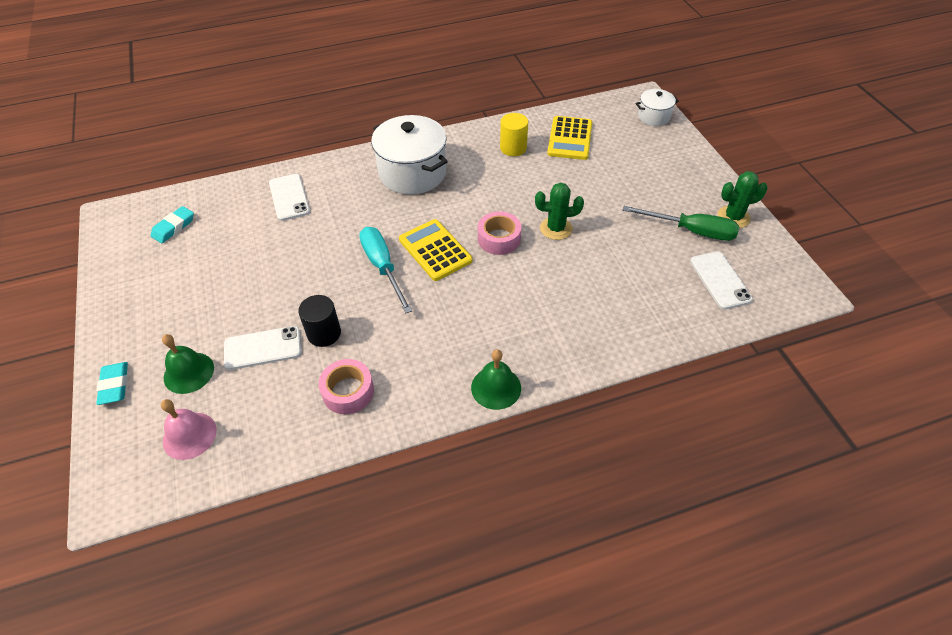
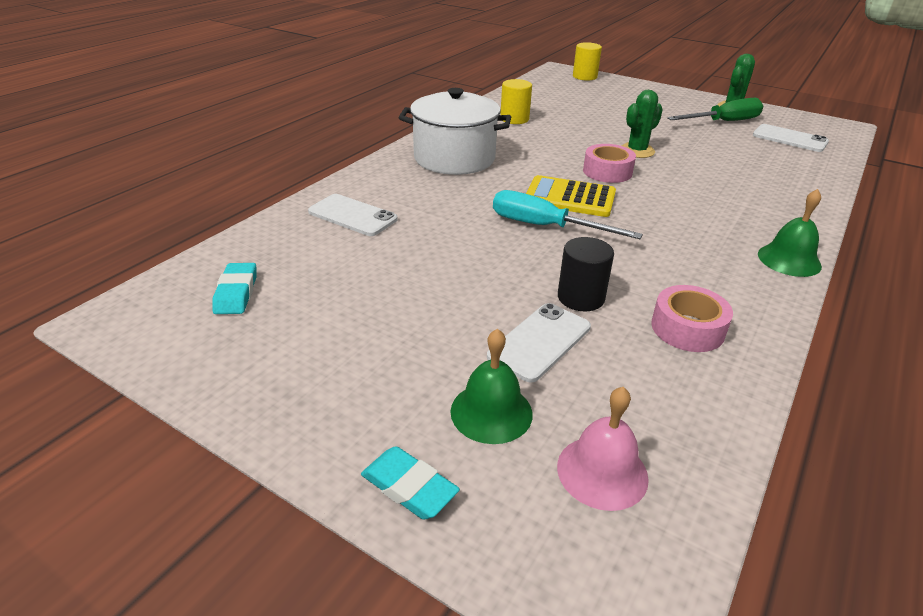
camera: 40 degrees left, 15 degrees down
(570, 138) = (548, 102): yellow calculator -> none
(653, 116) = (584, 77): white pot -> yellow cylinder

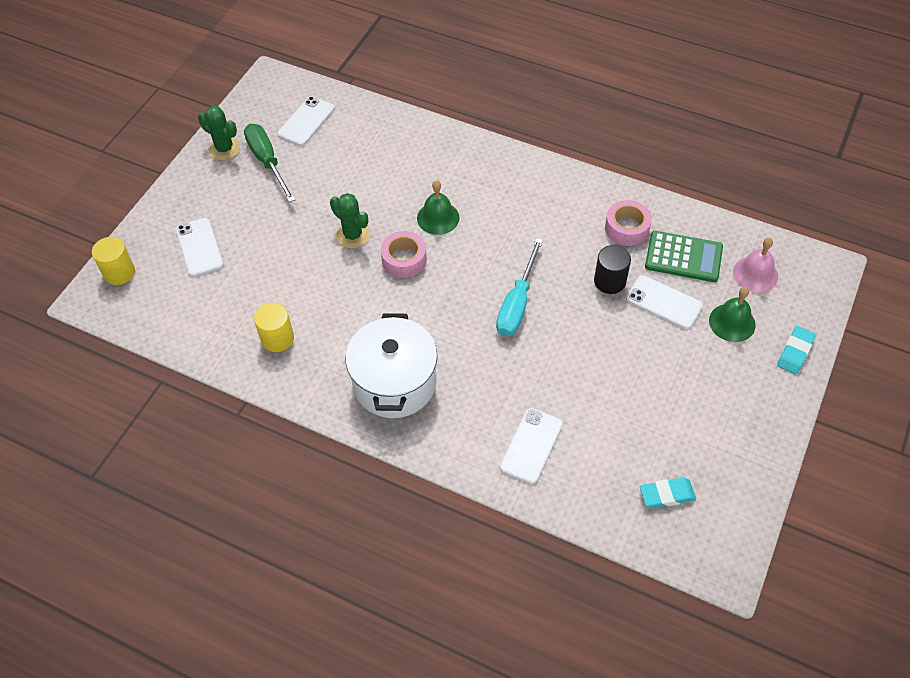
camera: 95 degrees left, 20 degrees up
(570, 197) = (462, 287): yellow calculator -> none
(613, 98) = (199, 247): none -> white phone
(634, 380) = (683, 257): none -> green calculator
(789, 260) = (530, 165): green bell -> green bell (438, 218)

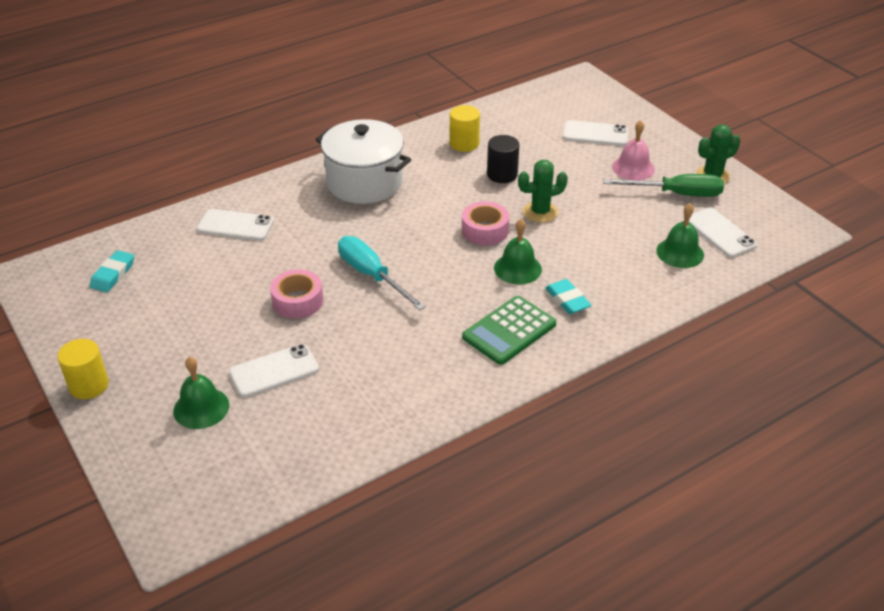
camera: 120 degrees right, 15 degrees down
(119, 272) = (599, 95): yellow cylinder -> yellow cylinder (89, 385)
(348, 135) = (680, 252): none -> green bell
(531, 446) = (235, 225): white phone -> white phone turned 45 degrees counterclockwise
(609, 281) = (335, 346): black cylinder -> black cylinder (502, 174)
(627, 228) = (386, 393): pink tape -> pink tape (297, 301)
(683, 257) = (308, 417): green calculator -> green calculator (509, 331)
(755, 274) = (231, 464): pink bell -> pink bell (633, 168)
(795, 352) = (121, 435): turquoise eraser -> turquoise eraser (567, 300)

